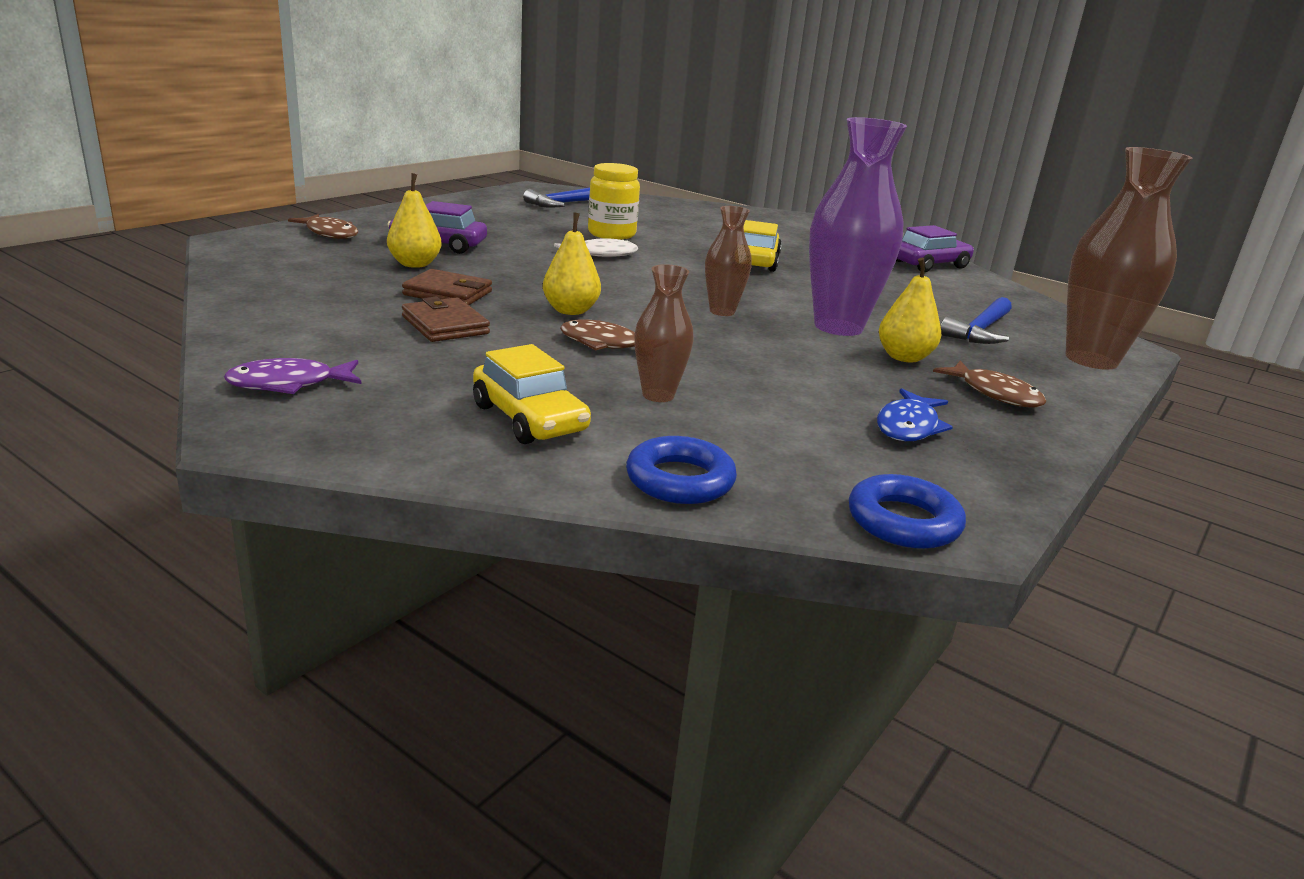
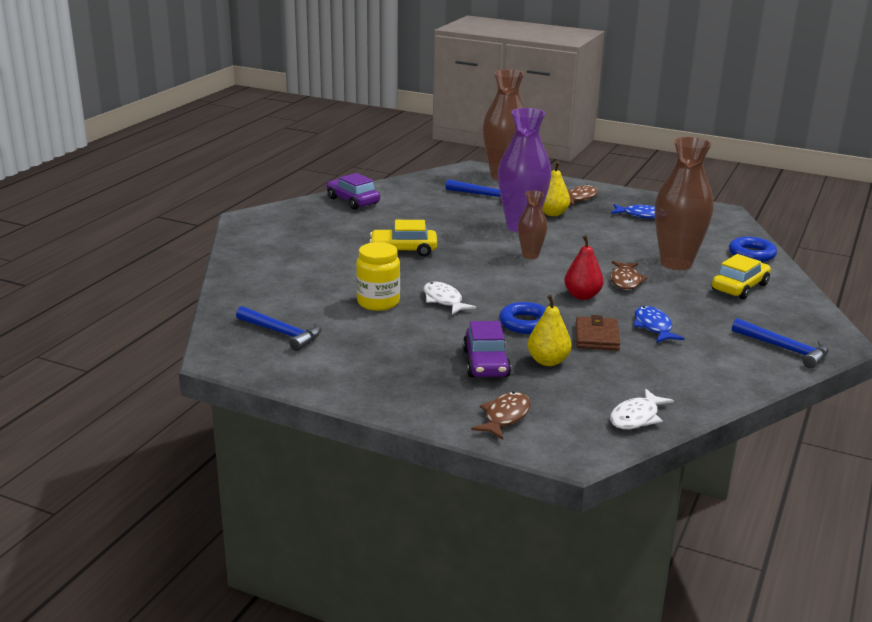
camera: 100 degrees left, 0 degrees up
(254, 271) = (636, 417): none -> white fish
(289, 384) = (784, 349): purple fish -> blue hammer
(445, 325) = (653, 327): brown wallet -> blue fish
(570, 311) = (582, 296): yellow pear -> red pear
(658, 395) = (676, 263): brown vase -> brown vase, size x1.89
(903, 521) = (730, 219): blue ring -> blue ring (525, 323)

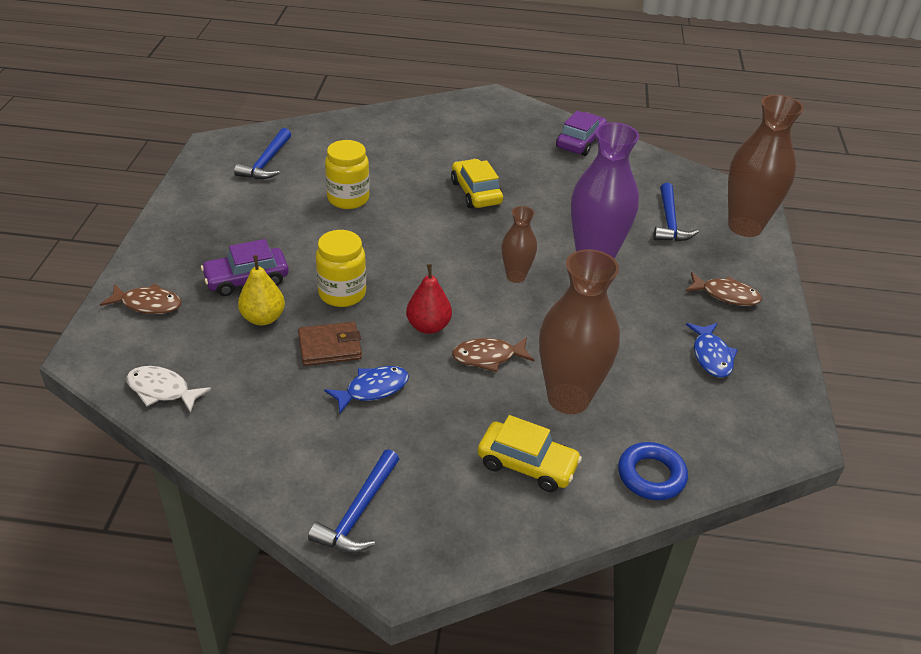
camera: 70 degrees right, 15 degrees up
(444, 300) = (371, 235): white fish -> none
(525, 323) = (342, 293): blue ring -> yellow jar
(552, 213) = (655, 278): yellow pear -> none

